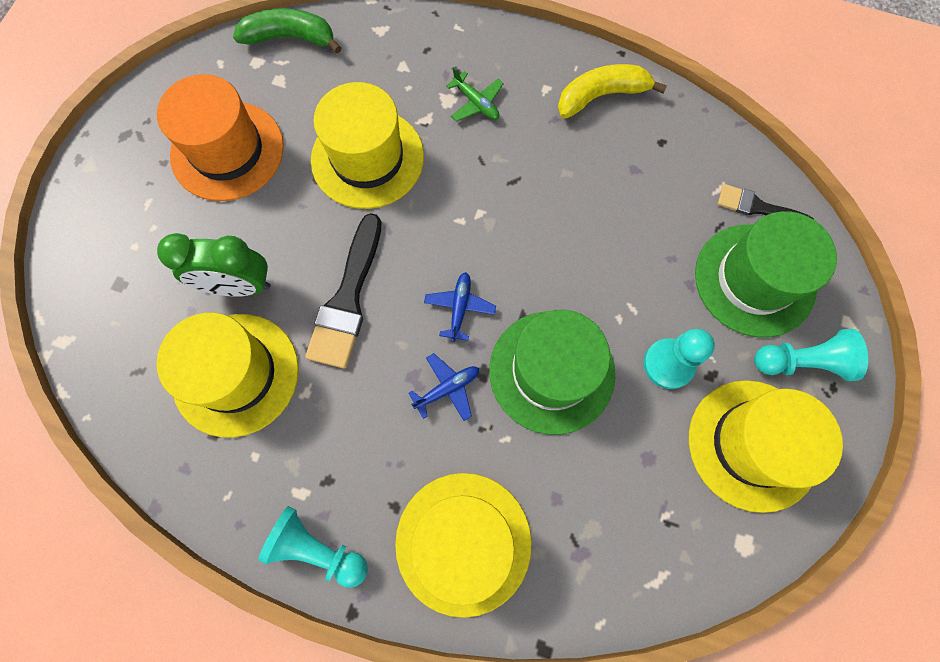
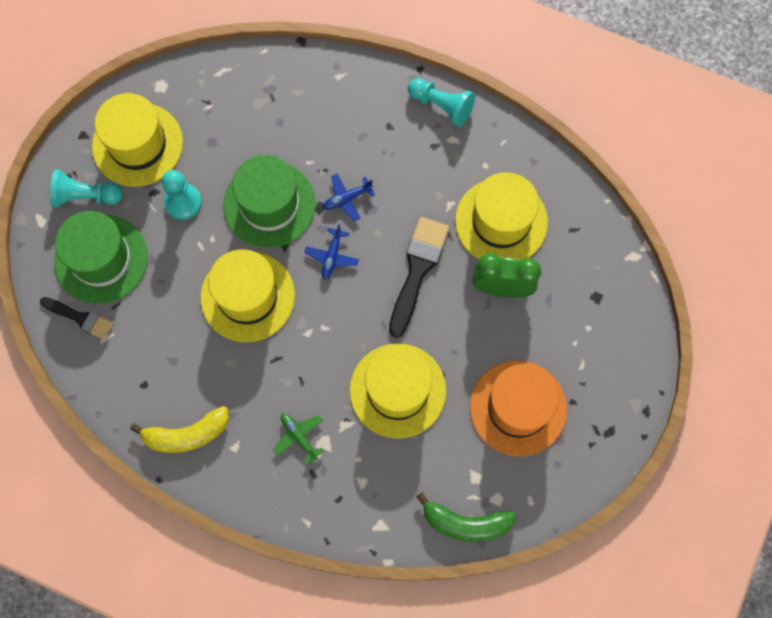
camera: 175 degrees left, 0 degrees up
(463, 542) = (345, 102): yellow hat -> yellow hat (247, 296)

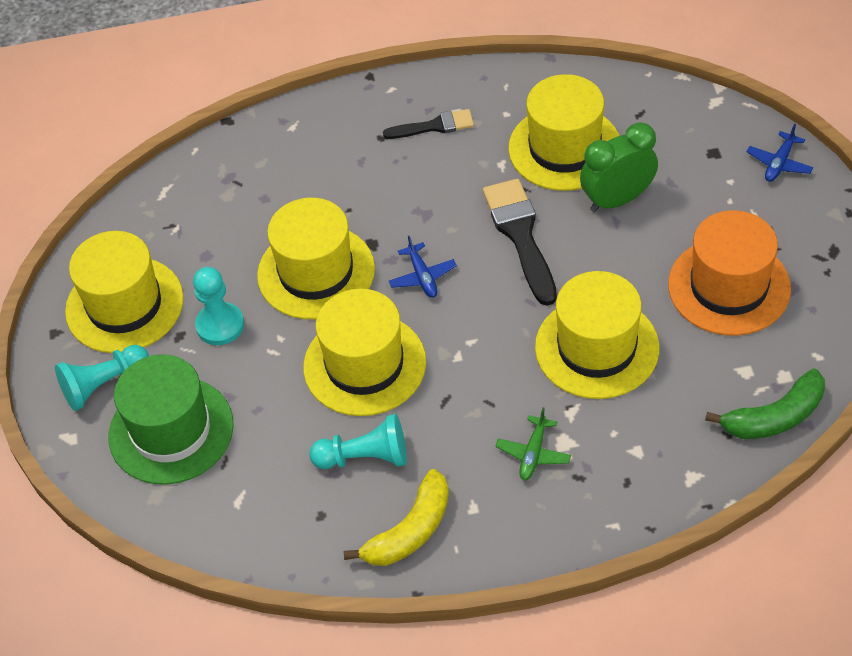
camera: 30 degrees left, 20 degrees down
(80, 318) = (193, 499): black brush -> black brush (434, 126)
(269, 204) = (316, 272): green hat -> yellow hat
(299, 437) = (533, 453): green plane -> green plane turned 90 degrees counterclockwise
(347, 199) = (393, 220): blue plane -> blue plane (779, 163)
(441, 106) = (419, 92): turquoise pawn -> turquoise pawn (365, 457)

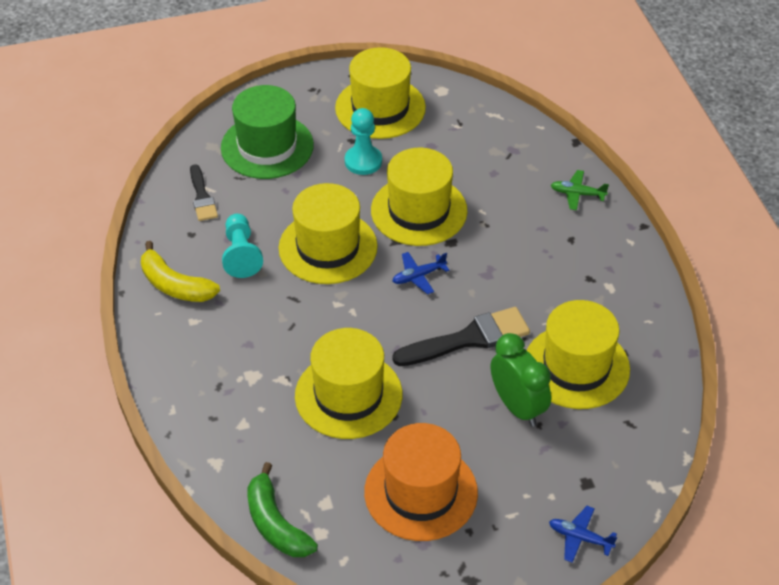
camera: 80 degrees right, 5 degrees down
(104, 384) = (307, 107): turquoise pawn -> none
(434, 126) = (589, 273): black brush -> black brush (202, 197)
(533, 453) = (242, 356): green plane -> green plane (577, 194)

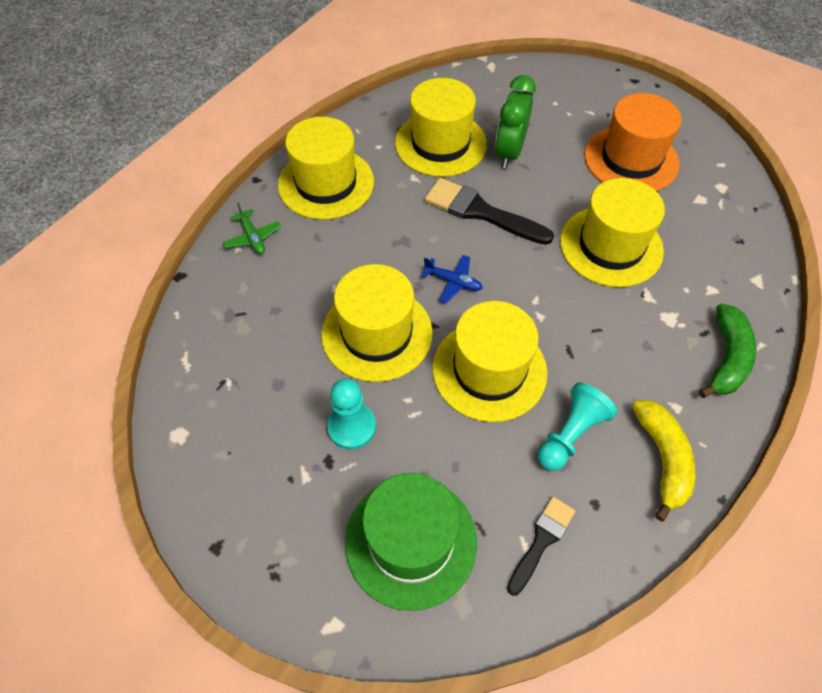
camera: 130 degrees left, 10 degrees up
(276, 524) = (748, 213): green banana -> green banana (726, 358)
(380, 108) = (254, 474): yellow hat -> yellow hat (326, 183)
(580, 538) = (567, 77): blue plane -> none

